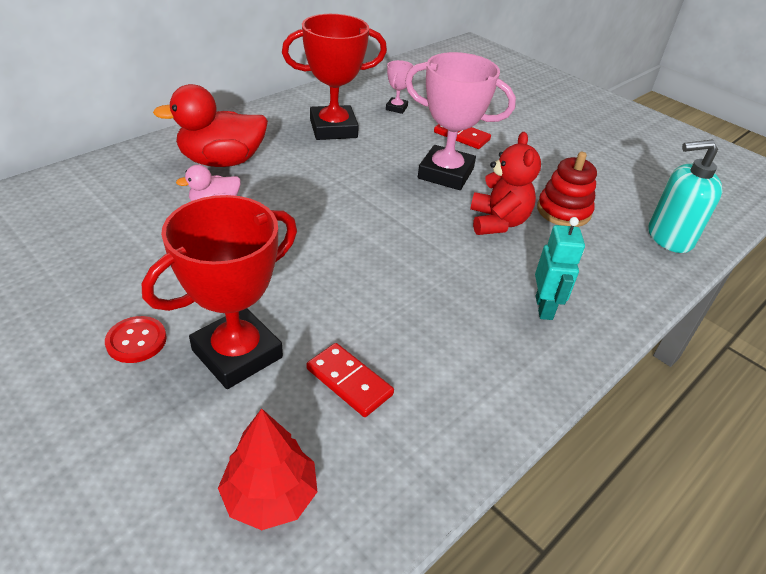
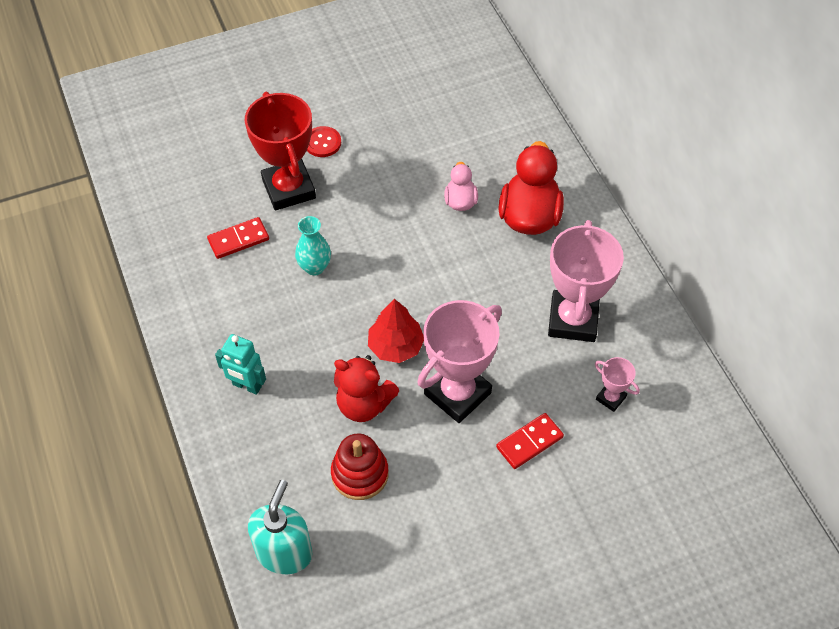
camera: 115 degrees right, 15 degrees up
(270, 496) = (183, 186): red tree -> red tree (396, 346)
(333, 129) = (573, 320): red trophy -> pink trophy
(357, 294) = (314, 267): none -> turquoise vase

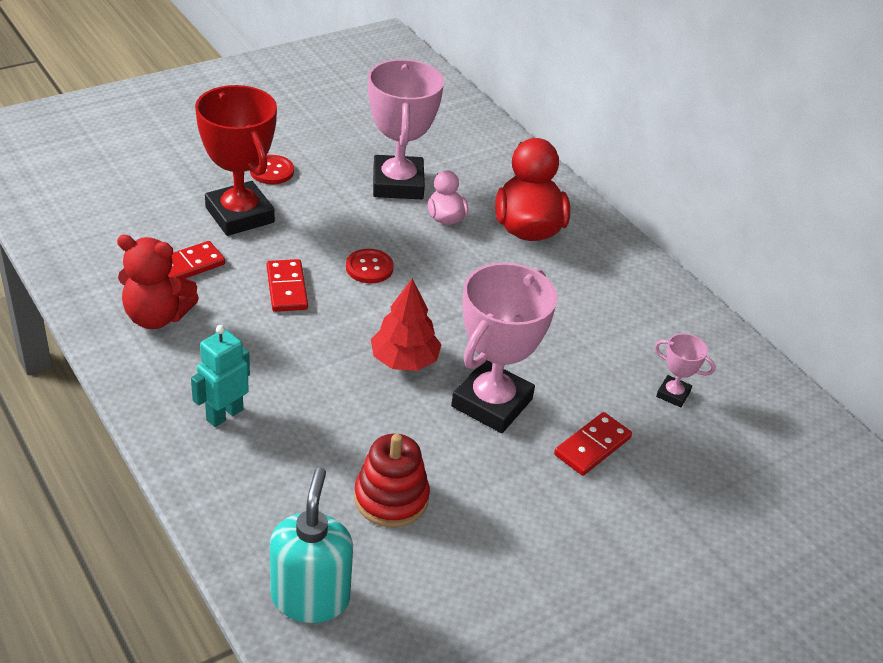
camera: 15 degrees left, 15 degrees down
(247, 386) = (224, 414): turquoise robot -> turquoise robot turned 120 degrees clockwise
(314, 267) = (287, 288): turquoise vase -> red domino
(364, 404) = (379, 423): red teddy bear -> red teddy bear (157, 316)
(385, 250) = (369, 268): none -> red button
(573, 320) = (606, 321): pink trophy -> pink trophy (398, 184)

